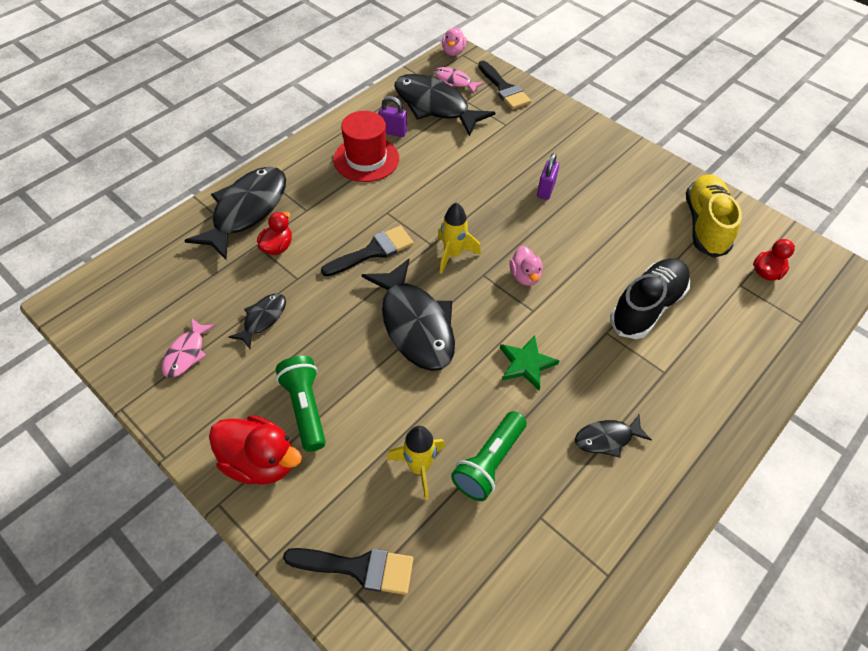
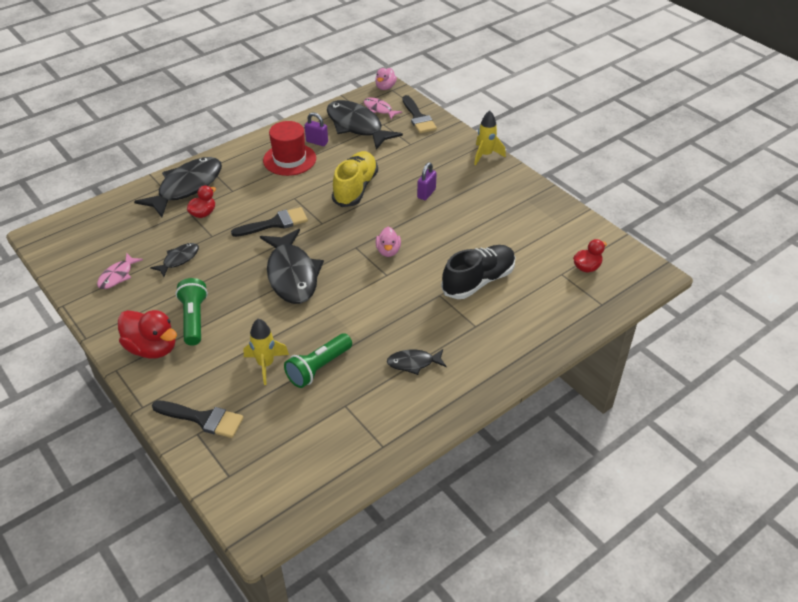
camera: 10 degrees right, 10 degrees down
(453, 254) = (337, 231): yellow rocket -> yellow rocket (485, 155)
(526, 364) = (369, 309): green star -> none
(705, 225) = (549, 230): yellow shoe -> yellow shoe (355, 188)

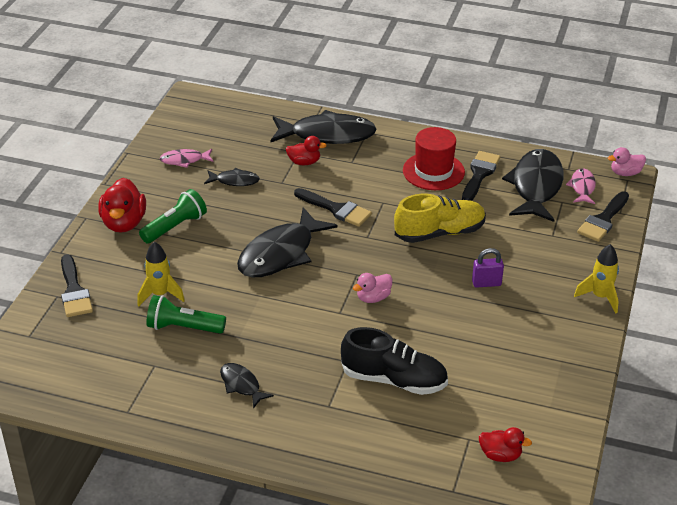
camera: 55 degrees right, 5 degrees down
(317, 142) = (479, 174): purple padlock -> black brush

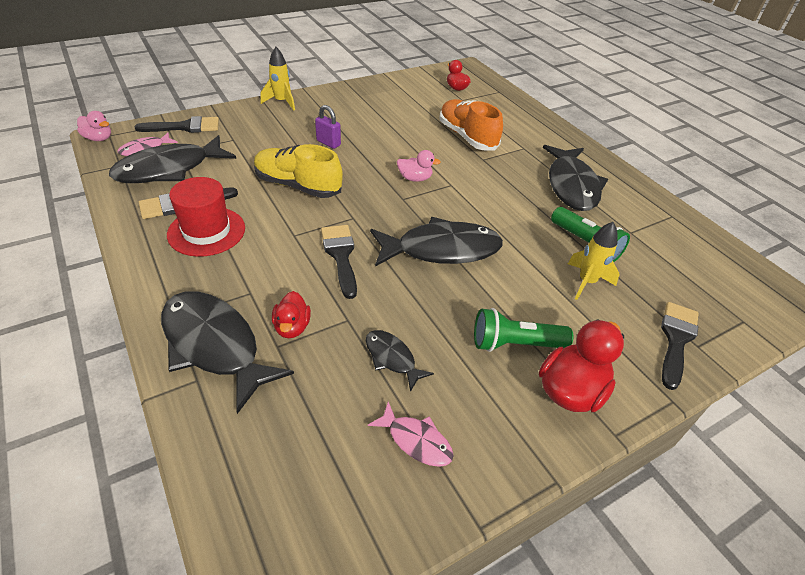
camera: 140 degrees left, 5 degrees up
(241, 385) = (571, 186): black fish -> black fish, size x2.02
(304, 162) = (292, 327): red duck -> red duck turned 135 degrees counterclockwise
(394, 380) = (467, 137): black shoe -> orange shoe

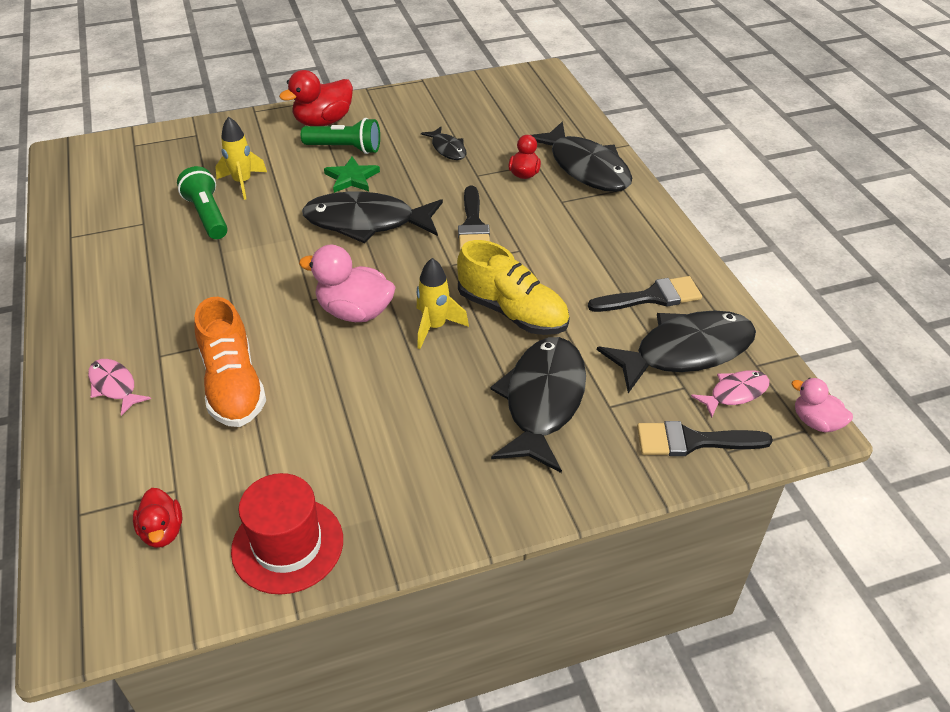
camera: 165 degrees left, 0 degrees up
(206, 231) = (614, 261): red hat -> red hat (287, 545)
(281, 102) = (533, 503): yellow rocket -> yellow rocket (435, 327)
(328, 143) = (460, 387): purple padlock -> none
(415, 178) = (355, 312): pink duck -> pink duck, size x1.69
(416, 440) = (445, 111): pink fish -> pink fish (114, 386)
(483, 300) = (352, 178): none -> green star
(571, 186) = (151, 285): black fish -> black fish (542, 401)
(676, 339) = (209, 139): black brush -> none

